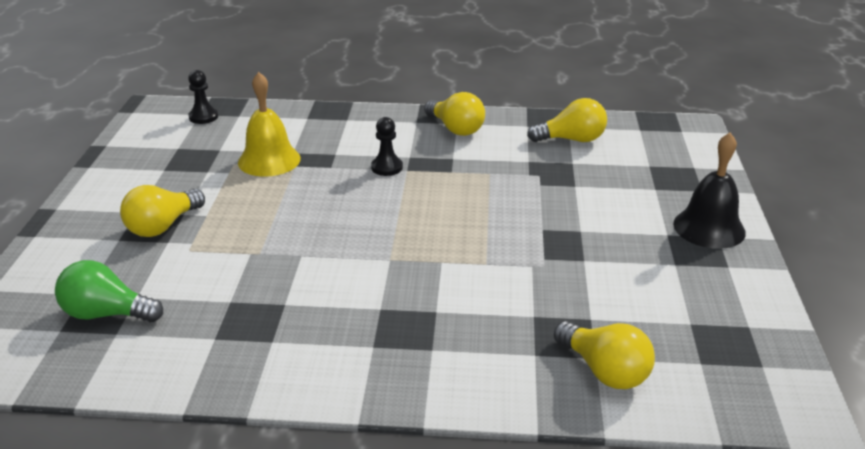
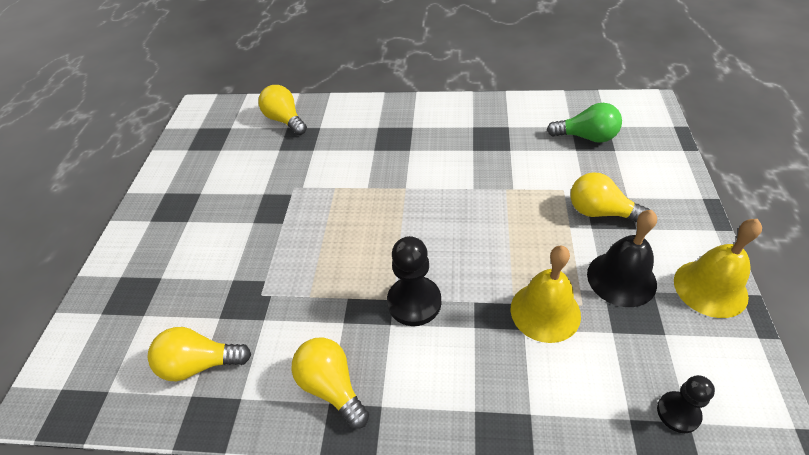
camera: 175 degrees left, 15 degrees up
(111, 170) = (710, 288): none -> yellow bell
(163, 226) = (600, 212): yellow light bulb -> yellow light bulb turned 105 degrees counterclockwise
(387, 167) = (414, 302): black pawn -> black pawn, size x1.62
(709, 228) = (150, 229): black bell -> black bell (621, 278)

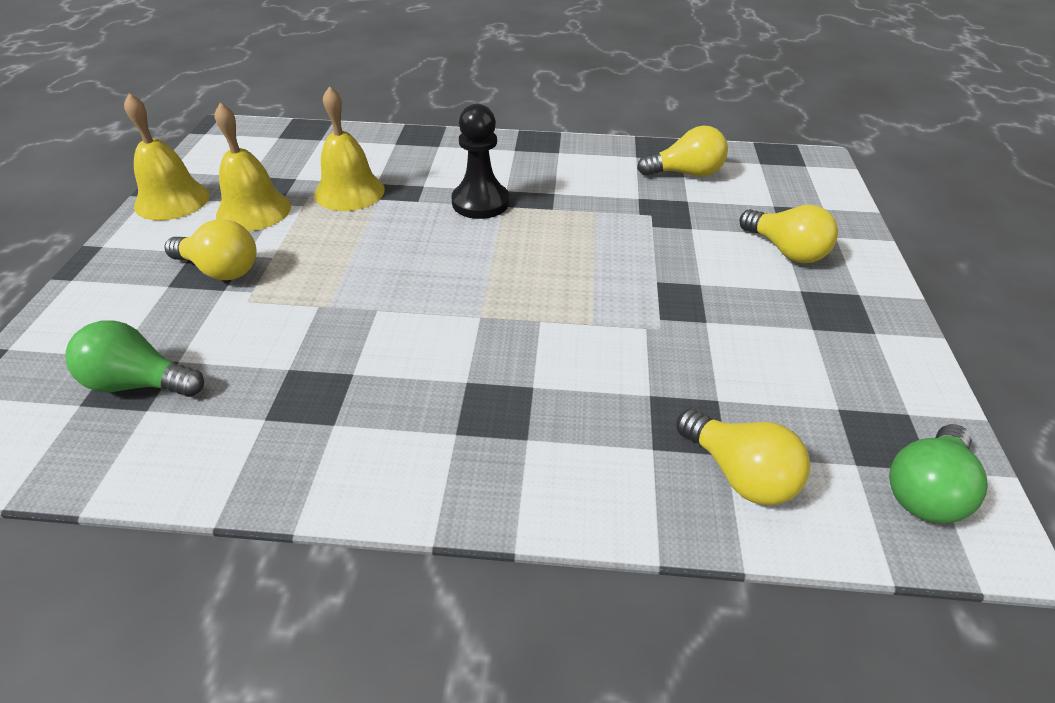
camera: 175 degrees right, 5 degrees down
(209, 120) = (925, 490): none -> green light bulb
(332, 386) = (557, 159): yellow light bulb -> yellow light bulb (785, 251)
(621, 278) = (253, 210): black bell -> yellow bell
(678, 413) = (282, 140): black pawn -> none

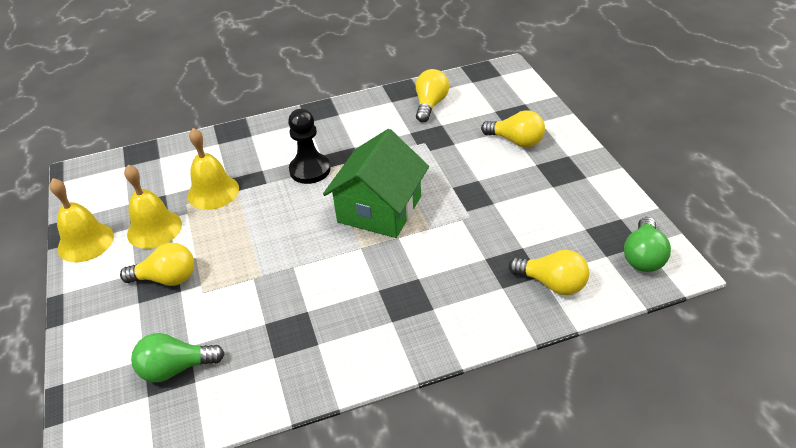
camera: 20 degrees left, 0 degrees up
(537, 276) = (379, 209): none -> green house
(685, 173) = (430, 105): yellow light bulb -> yellow light bulb turned 45 degrees counterclockwise

